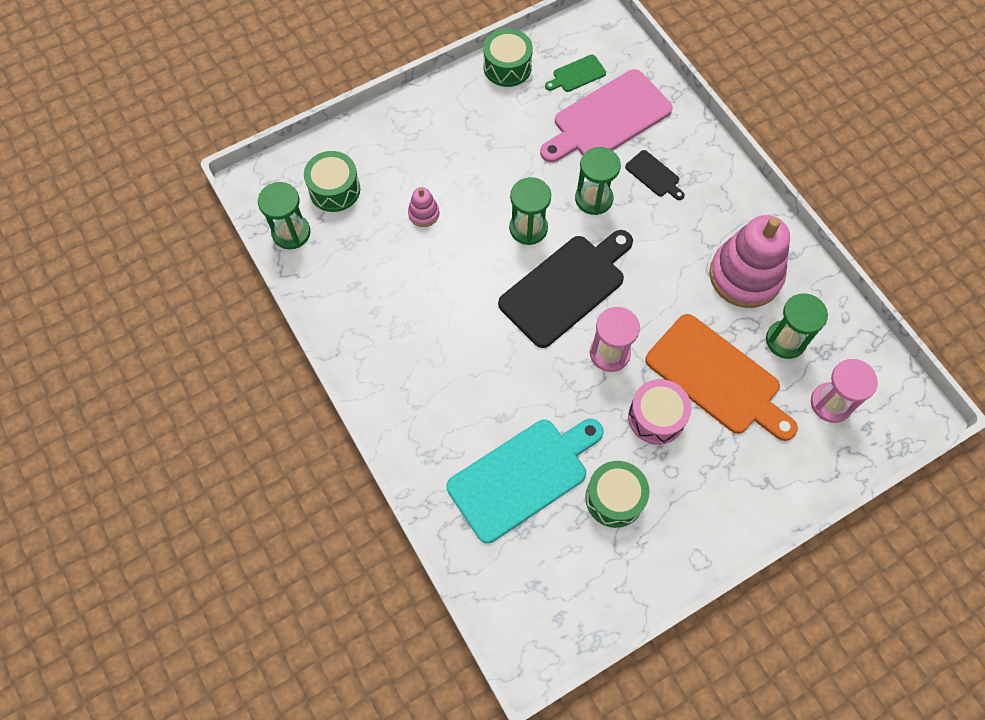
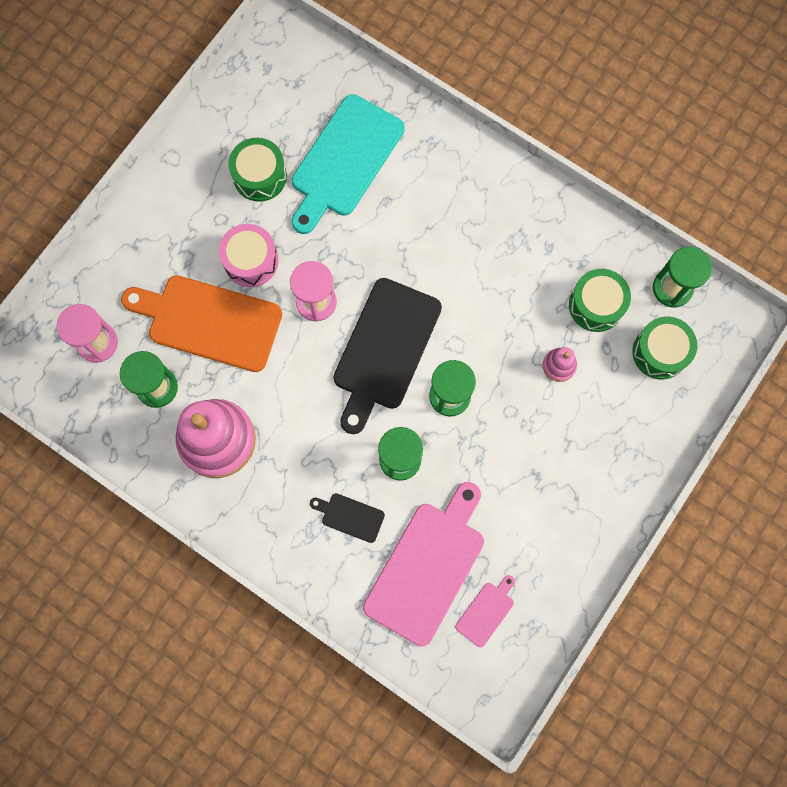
camera: 155 degrees right, 10 degrees up
(507, 67) = (567, 586): green drum -> green drum (596, 305)
(577, 74) = (486, 611): green cutting board -> pink cutting board

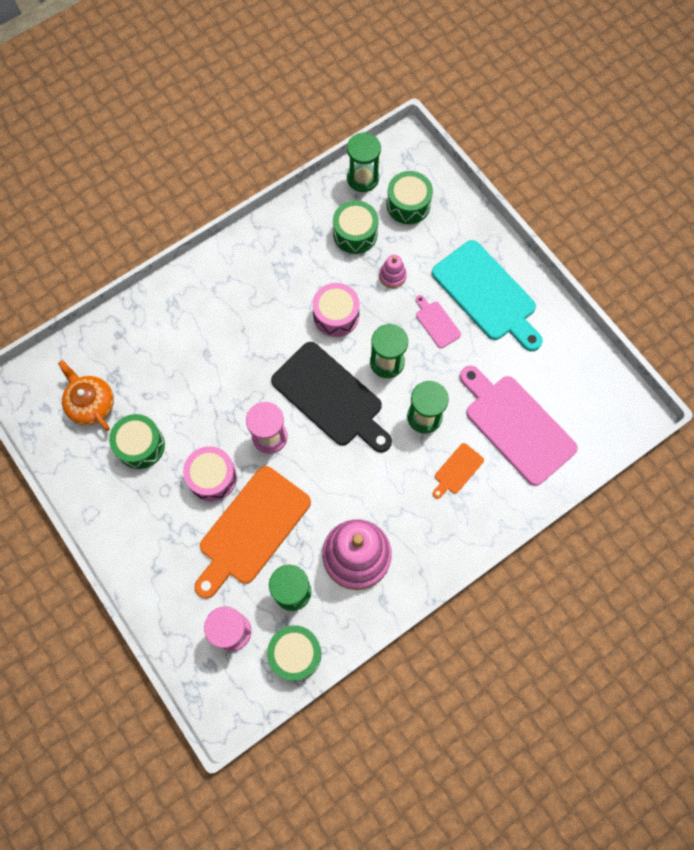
camera: 70 degrees left, 5 degrees down
(94, 414) = (295, 654): none -> green drum
(287, 110) = (91, 404): none -> orange teapot
(344, 161) = (157, 374): turquoise cutting board -> turquoise cutting board (487, 294)
(350, 516) = (457, 470): black cutting board -> orange cutting board
(485, 320) = (336, 315): none -> pink drum
(486, 611) = (564, 395): pink cutting board -> pink cutting board (436, 322)

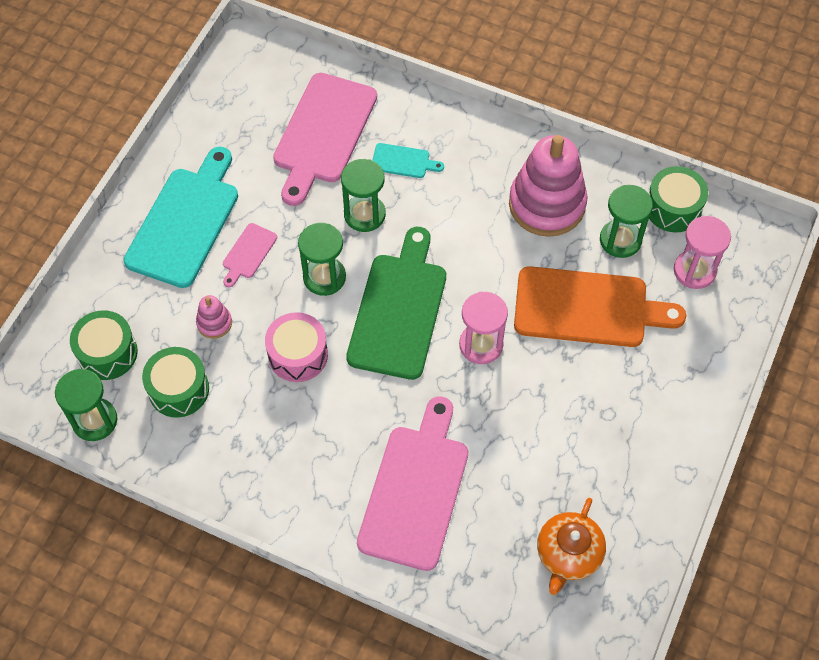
camera: 120 degrees left, 10 degrees down
(140, 445) = (578, 469): green drum -> none
(194, 337) = (415, 490): none -> pink cutting board
(212, 477) = (562, 375): pink drum -> none
(331, 397) = (399, 310): black cutting board -> green cutting board
(457, 470) = (403, 161): orange cutting board -> turquoise cutting board

